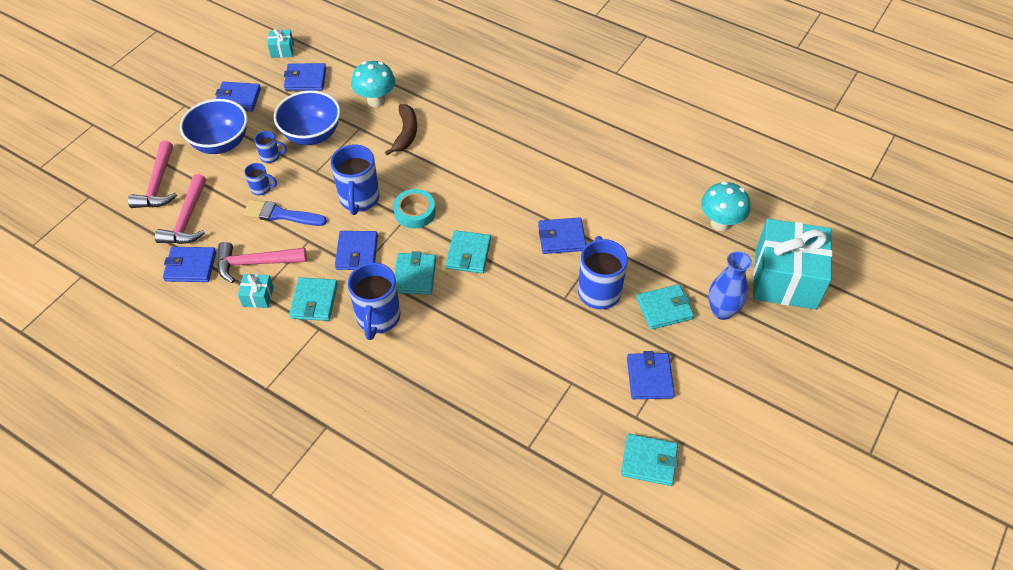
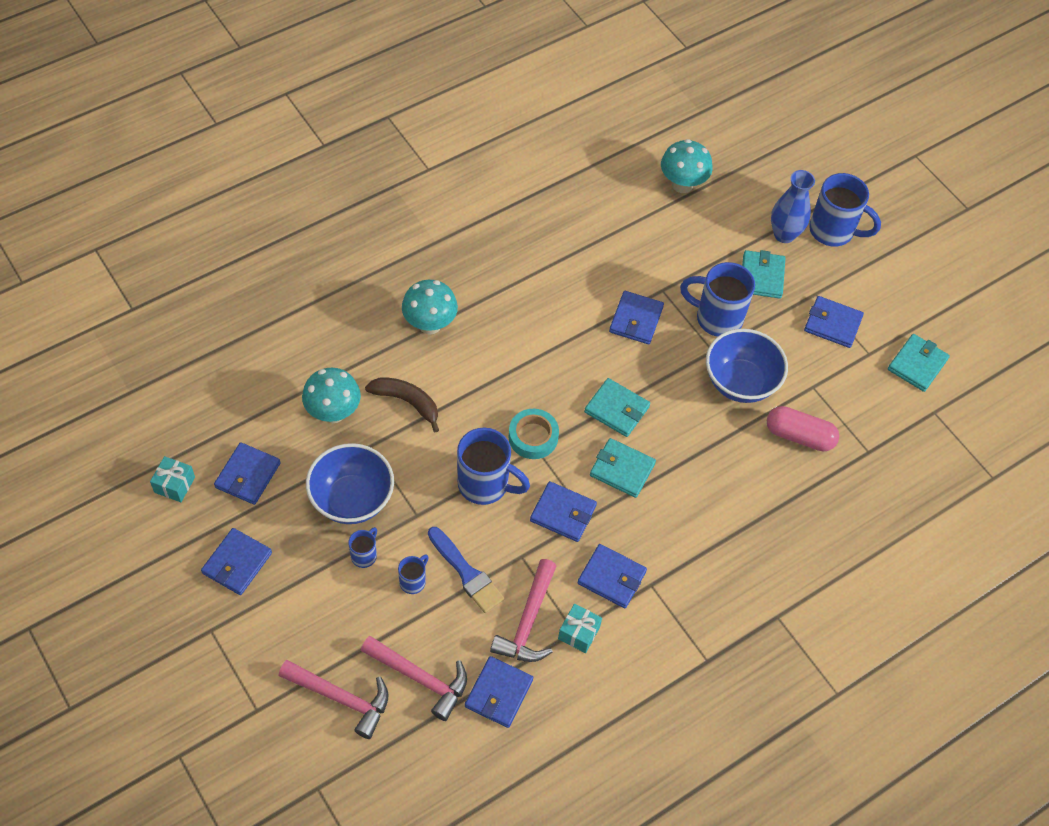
camera: 70 degrees left, 5 degrees up
(221, 143) = (308, 605): blue bowl -> blue bowl (740, 382)
(281, 215) = (466, 573): blue brush -> blue brush turned 75 degrees counterclockwise
(314, 301) = (611, 577): turquoise wallet -> blue wallet
(378, 318) = (663, 524): blue mug -> blue mug (833, 231)
(479, 122) = (430, 324): none -> turquoise mushroom
(514, 388) = (799, 436): none -> pink capsule
(785, 279) = (770, 170): turquoise gift -> none

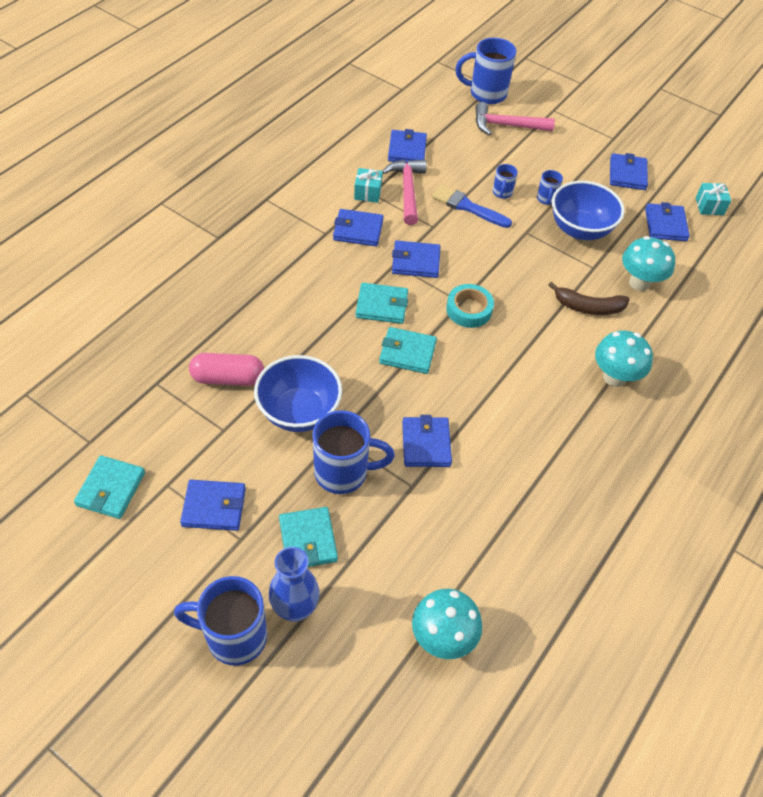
camera: 160 degrees right, 5 degrees down
(420, 678) = (463, 145): pink hammer -> none
(485, 484) = (487, 265): blue mug -> blue mug (486, 94)

